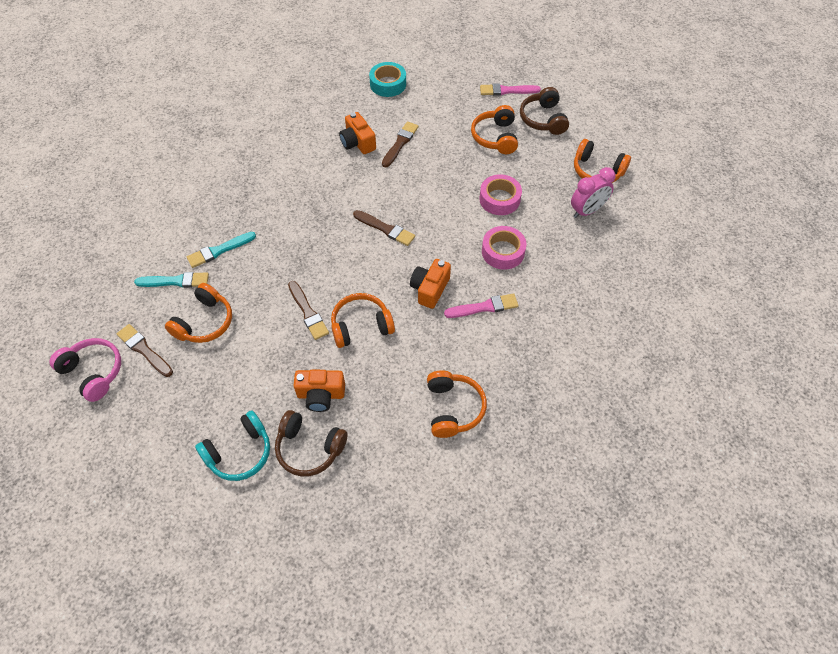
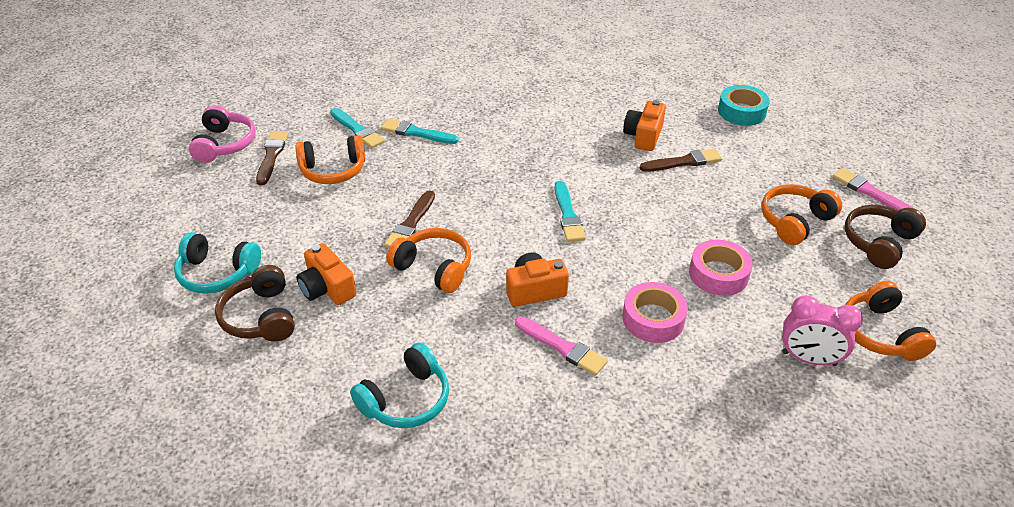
camera: 50 degrees right, 15 degrees down
(385, 229) = (568, 215): brown brush -> turquoise brush
(453, 408) = (406, 399): orange headphones -> turquoise headphones

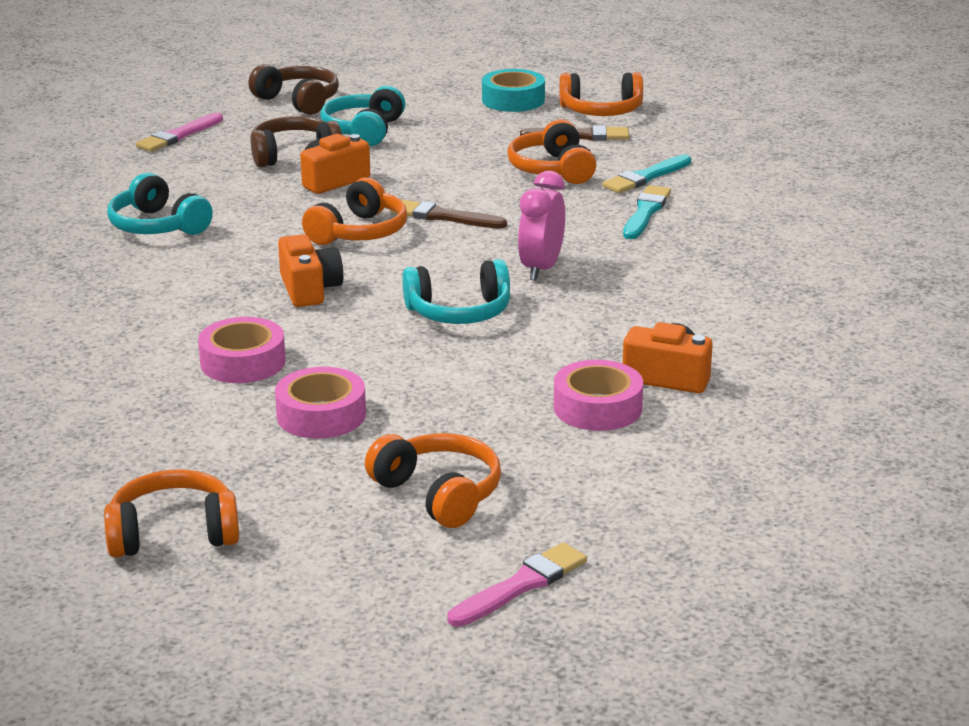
camera: 90 degrees right, 15 degrees down
(225, 144) = (601, 111): pink headphones -> orange headphones
(562, 347) = (209, 304): pink brush -> pink brush (178, 136)
(568, 215) = (459, 312): turquoise brush -> turquoise headphones
(683, 162) = (597, 407): brown brush -> pink tape
(741, 111) = (769, 478): turquoise tape -> turquoise tape (513, 100)
(809, 359) = (141, 467): pink clock -> pink clock (541, 269)
(878, 243) = (378, 569): brown headphones -> brown headphones (298, 101)

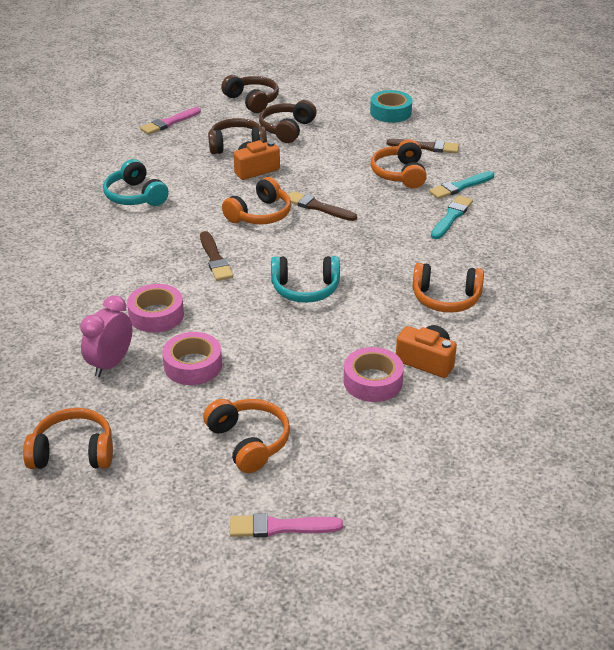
camera: 10 degrees right, 10 degrees up
(309, 289) = (215, 259): orange camera -> brown brush
(364, 131) = (287, 129): turquoise headphones -> brown headphones
(521, 585) = (280, 527): pink brush -> pink brush turned 150 degrees counterclockwise
(541, 269) = (369, 258): pink clock -> pink clock (111, 364)
(601, 111) = (446, 127): orange headphones -> orange headphones (446, 298)

